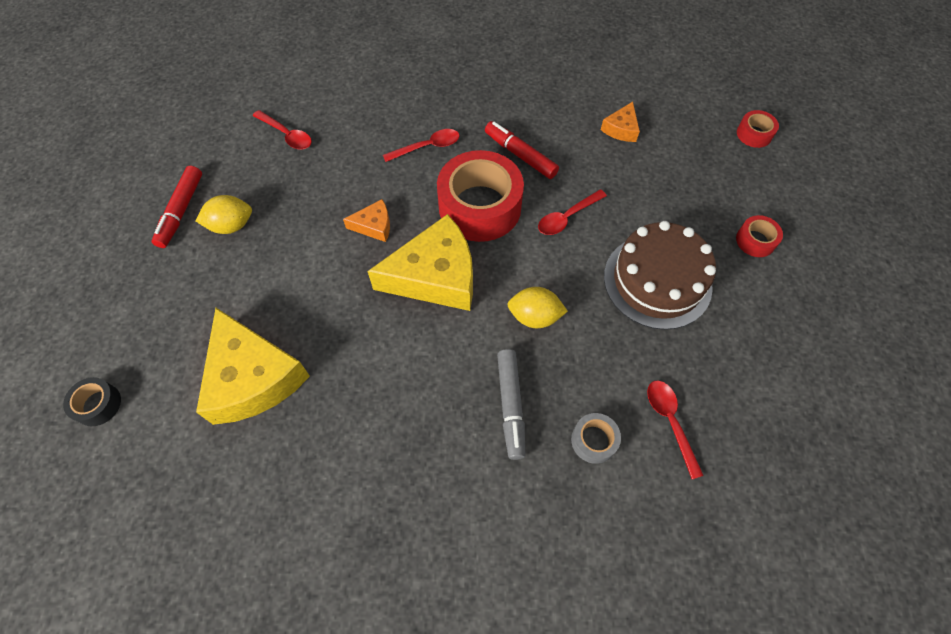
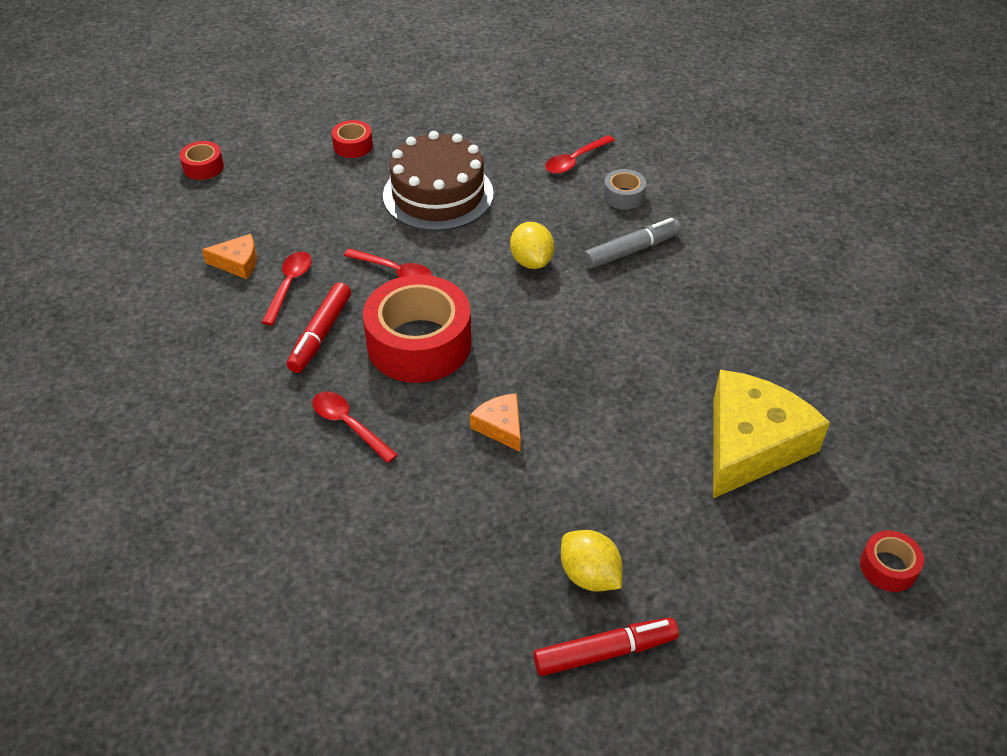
camera: 115 degrees left, 15 degrees down
(98, 404) = (888, 567): black tape -> red tape
(287, 135) = (402, 596): red spoon -> red spoon (289, 285)
(435, 276) = (533, 347): yellow cheese -> none

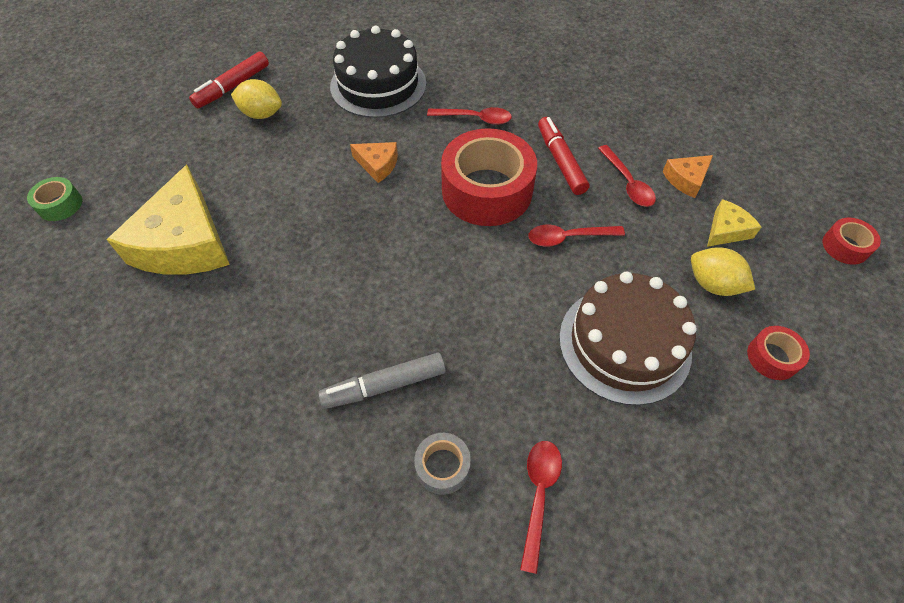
camera: 145 degrees right, 10 degrees up
(267, 216) = (726, 230): none -> yellow cheese
(412, 539) = (378, 85): none -> black cake
(531, 261) = (468, 314): yellow lemon -> yellow lemon (713, 284)
(631, 250) = (385, 385): grey marker -> grey marker turned 45 degrees clockwise
(888, 567) = (60, 205): red tape -> green tape

